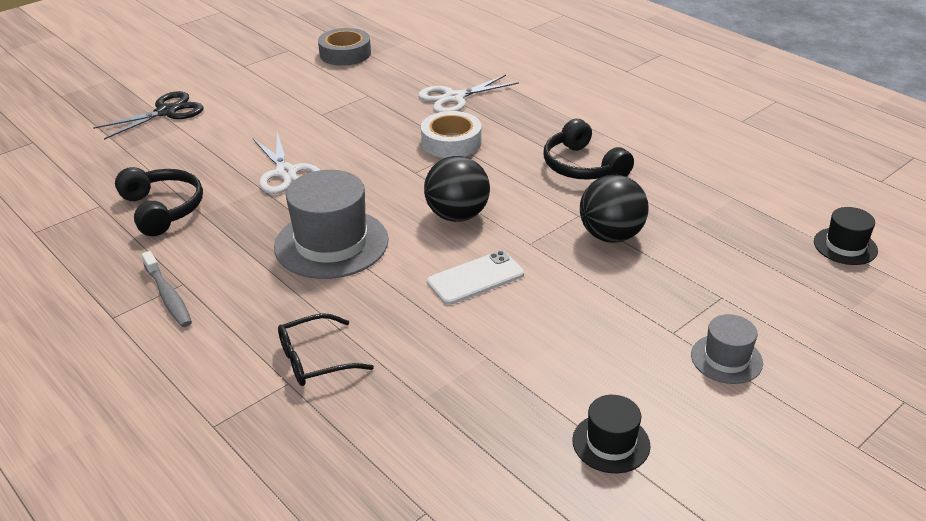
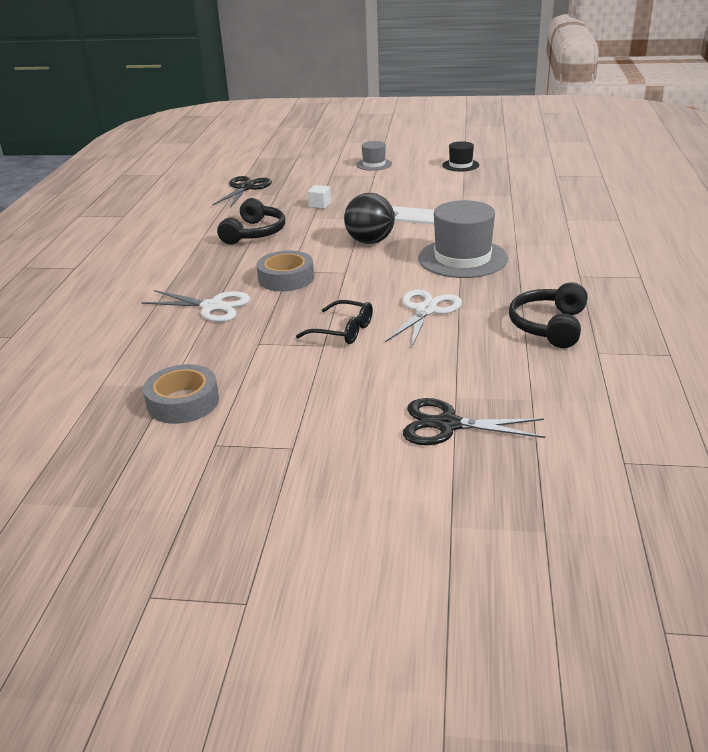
camera: 130 degrees left, 5 degrees down
(168, 296) = (595, 273): grey toothbrush -> none
(315, 360) = (542, 220): black glasses -> black glasses (343, 331)
(451, 142) = (286, 278): white tape -> grey tape
(611, 236) = (320, 205): black ball -> white cube
(746, 214) = (245, 188): none -> black scissors
(845, 246) = (245, 168): black hat -> none

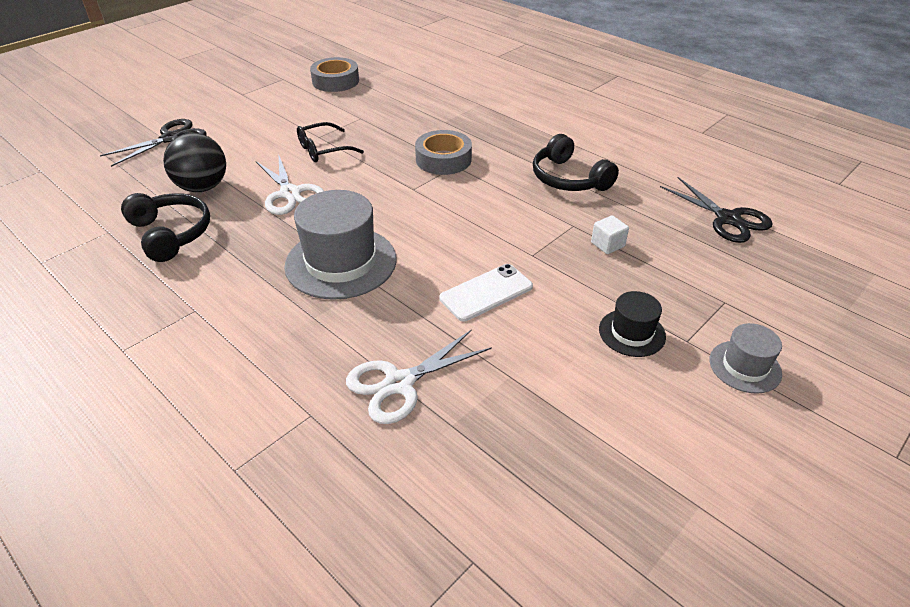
camera: 125 degrees right, 10 degrees up
(212, 307) = (440, 118): white scissors -> white scissors (399, 383)
(370, 241) = (459, 230): black ball -> black ball (202, 187)
(460, 165) = (652, 466): black hat -> black hat (632, 333)

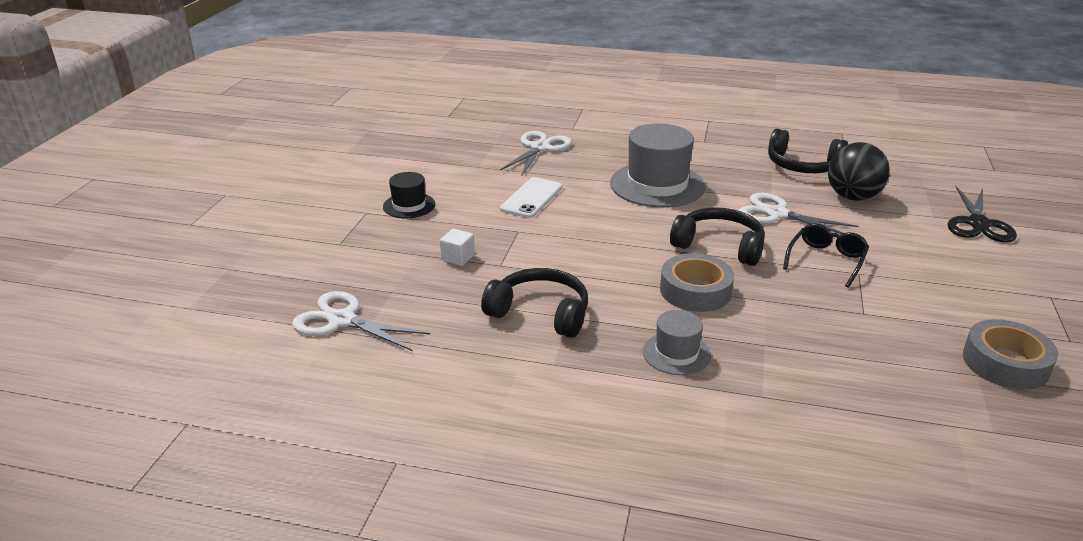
camera: 150 degrees right, 10 degrees down
(379, 183) = (719, 246): none -> black headphones
(728, 219) = (342, 320): black scissors -> white scissors
(745, 366) = (321, 209): grey hat -> grey hat (676, 353)

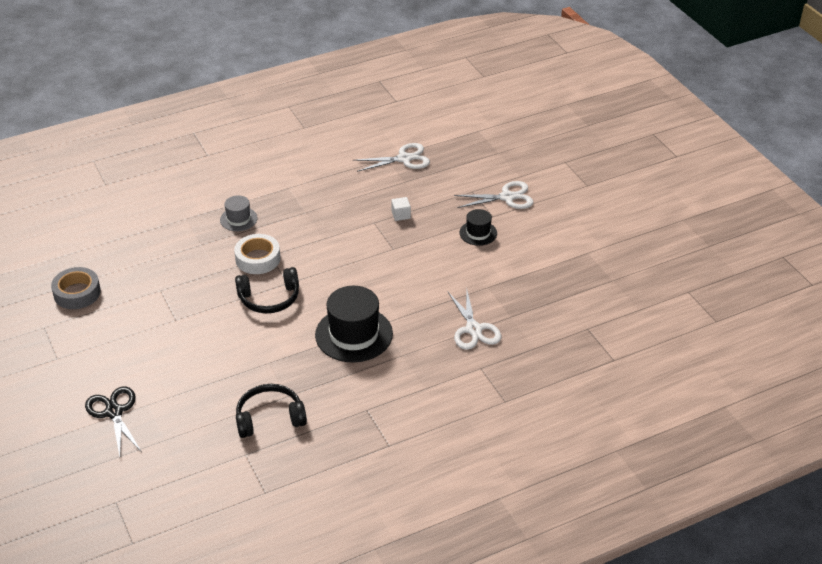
camera: 140 degrees right, 10 degrees up
(531, 198) = (418, 277): white phone -> none
(540, 313) = (321, 207): black headphones -> none
(657, 185) = (354, 334): grey hat -> black hat
(695, 291) = (258, 259): grey tape -> white tape
(777, 214) = (253, 348): white scissors -> white scissors (507, 197)
(826, 260) = (199, 320): black glasses -> none
(852, 197) = (213, 396): black ball -> none

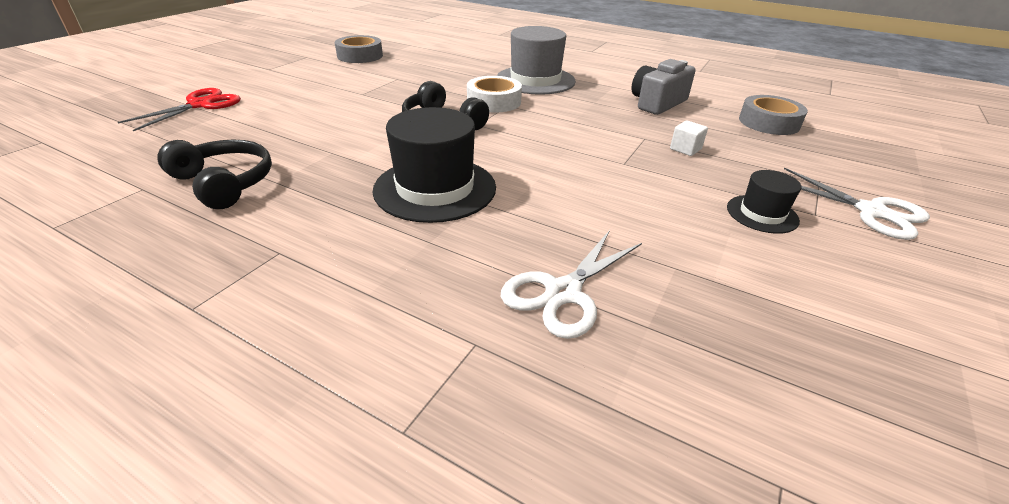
camera: 55 degrees right, 5 degrees down
(114, 412) = (200, 105): black scissors -> red scissors
(238, 219) = (535, 80): grey hat -> grey hat, size x1.89
(334, 185) = (657, 103): none -> grey camera
(404, 159) = (769, 122): white scissors -> grey tape

